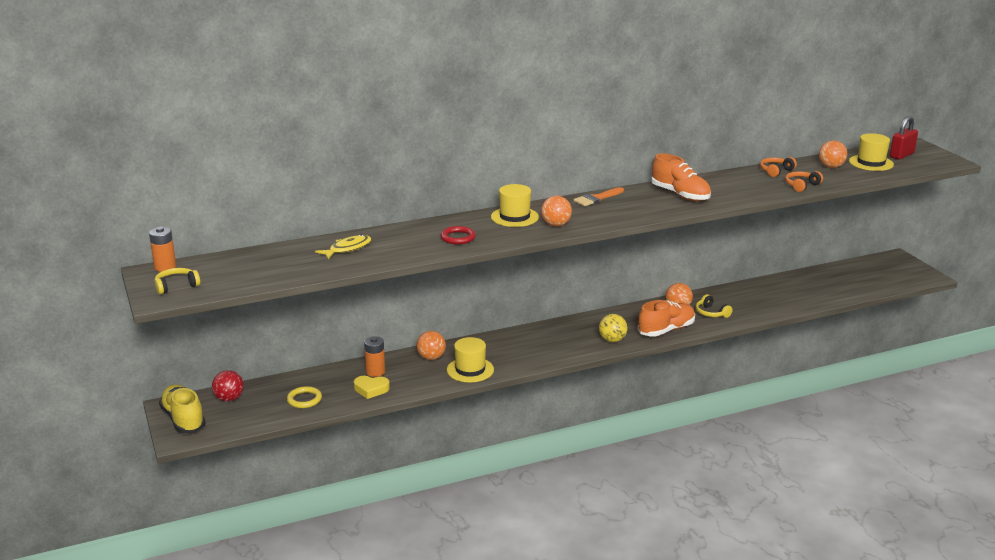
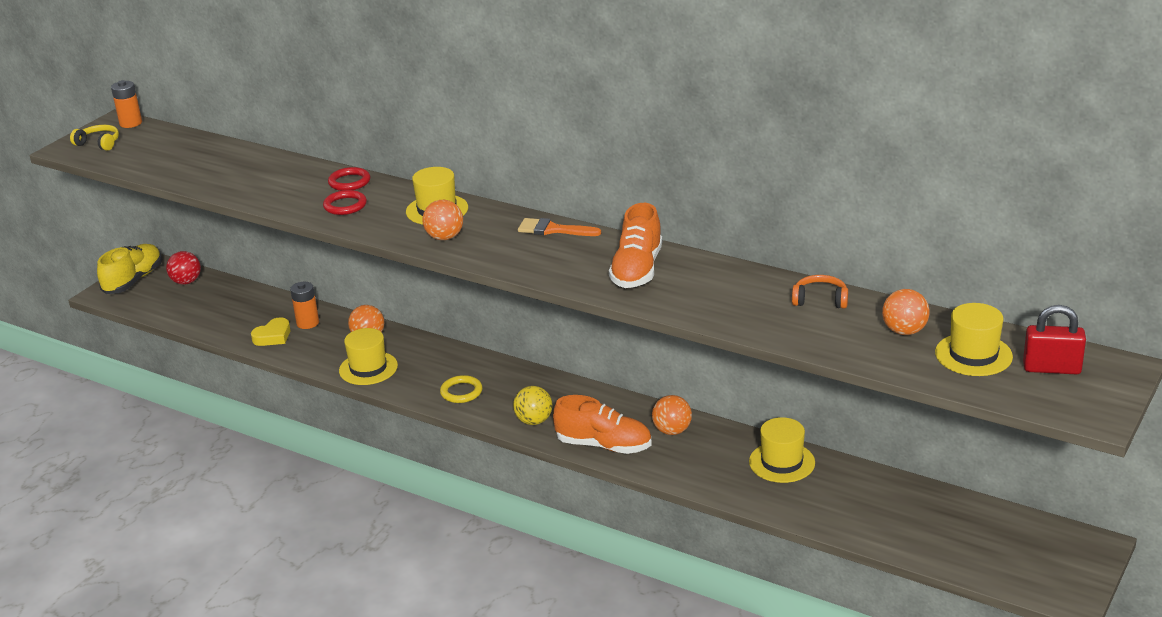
camera: 55 degrees right, 5 degrees up
(304, 399) = (220, 315): yellow ring -> yellow ring (461, 392)
(347, 249) = (255, 171): yellow fish -> none
(371, 389) = (273, 336): yellow heart -> yellow heart turned 105 degrees counterclockwise
(425, 228) = (349, 182): none -> red ring
(711, 313) = (690, 458): yellow headphones -> none
(745, 293) = (782, 462): none -> yellow hat
(801, 186) = (794, 333): orange headphones -> none

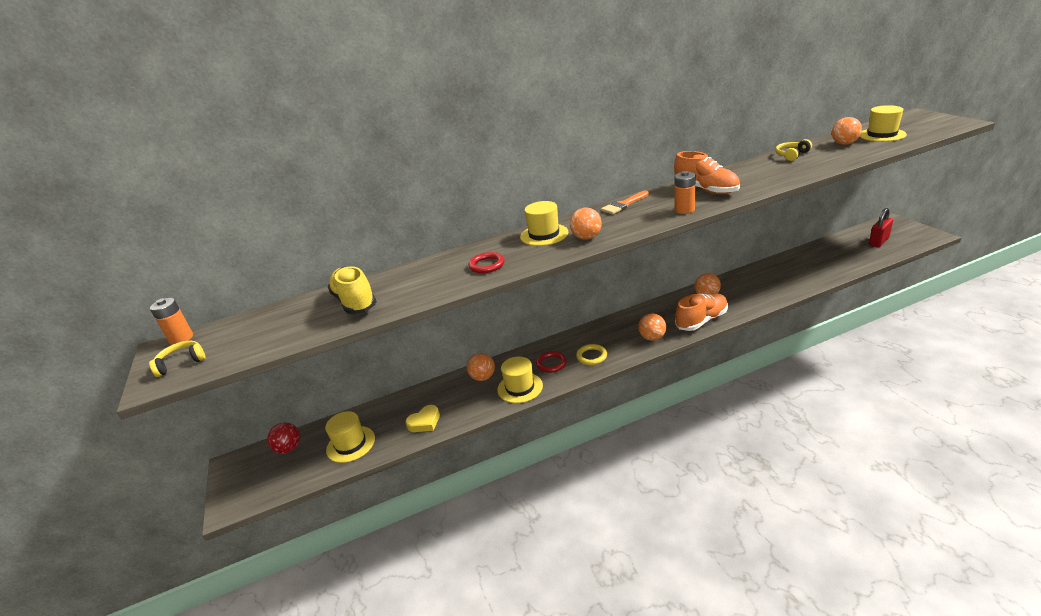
camera: 50 degrees left, 0 degrees up
(133, 280) = (240, 480): yellow shoe -> yellow shoe (355, 302)
(273, 336) = (424, 422): yellow heart -> yellow heart turned 60 degrees clockwise
(308, 323) = (430, 400): orange battery -> orange battery (684, 210)
(349, 182) = (454, 258): red ring -> red ring (551, 363)
(534, 421) = (652, 338): yellow ball -> orange ball
(782, 462) = (765, 273): yellow hat -> yellow hat (350, 444)
(820, 300) = (792, 155): orange headphones -> yellow headphones
(1051, 368) = (907, 124): red padlock -> red padlock (878, 241)

